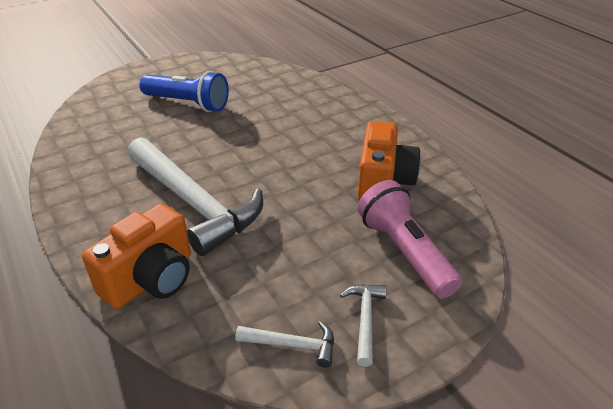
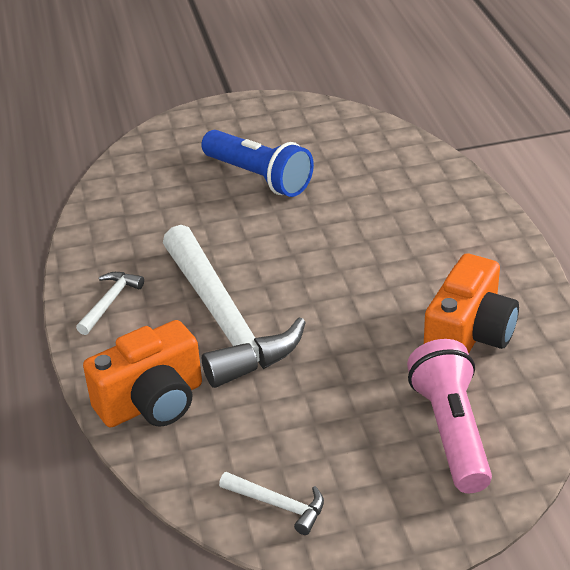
camera: 20 degrees right, 0 degrees up
(365, 319) = (368, 497): white hammer -> white hammer (110, 302)

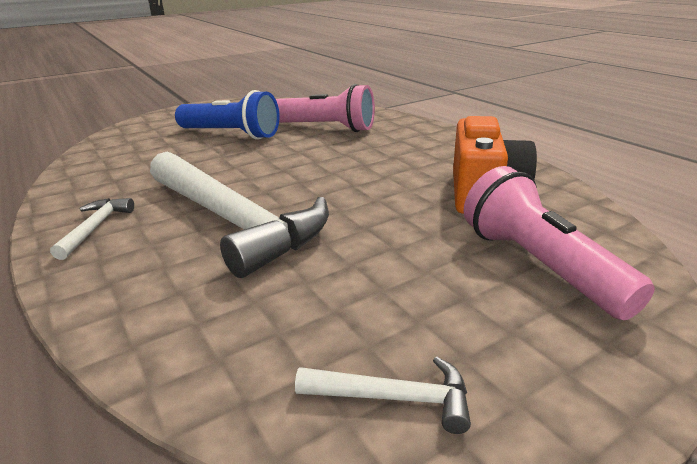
camera: 20 degrees left, 10 degrees down
(152, 402) = (163, 310): orange camera -> none
(368, 185) = (326, 128): none -> pink flashlight

